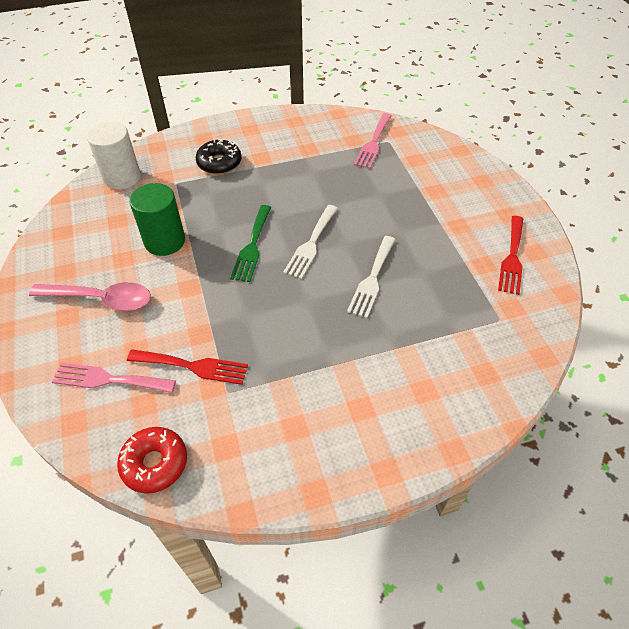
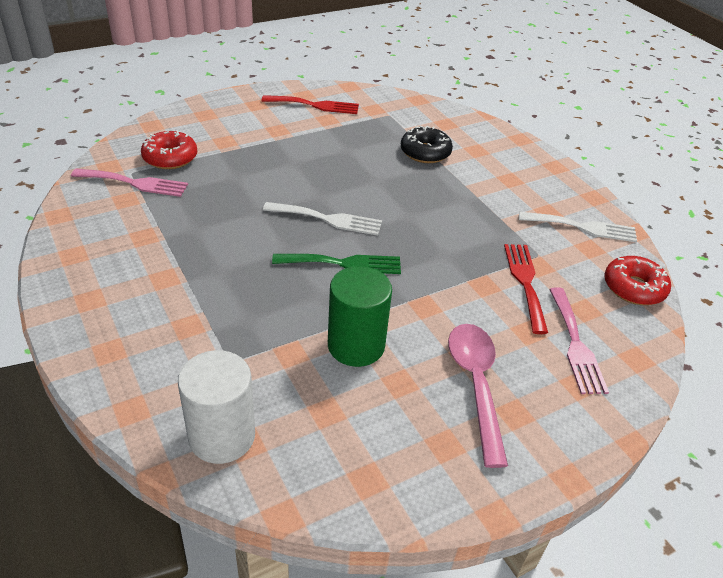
camera: 105 degrees left, 10 degrees down
(219, 163) = (178, 320): black donut -> black donut (425, 152)
(372, 279) = (366, 177): white fork -> white fork (582, 227)
(408, 160) = (170, 158): none -> red donut

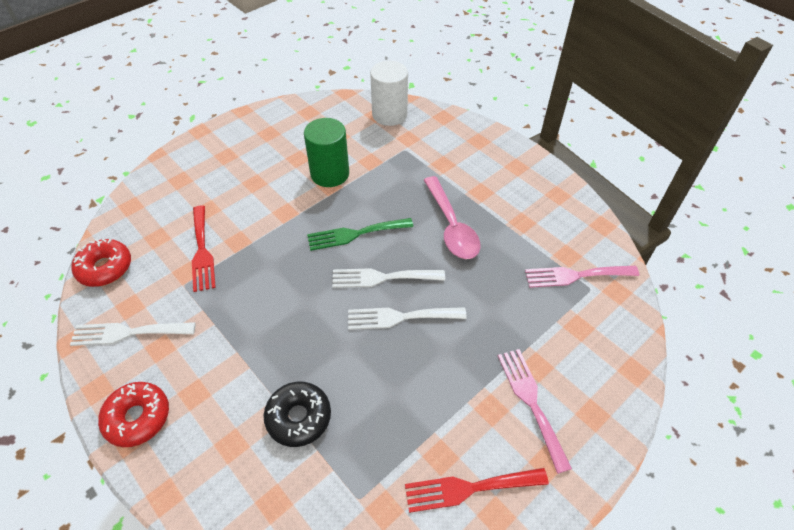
camera: 170 degrees right, 10 degrees up
(170, 158) = (572, 320): red donut -> red donut (138, 417)
(323, 188) = (400, 317): none -> white fork
(475, 385) = (249, 166): pink spoon -> pink spoon (451, 226)
(575, 344) = (173, 206): pink fork -> pink fork (531, 402)

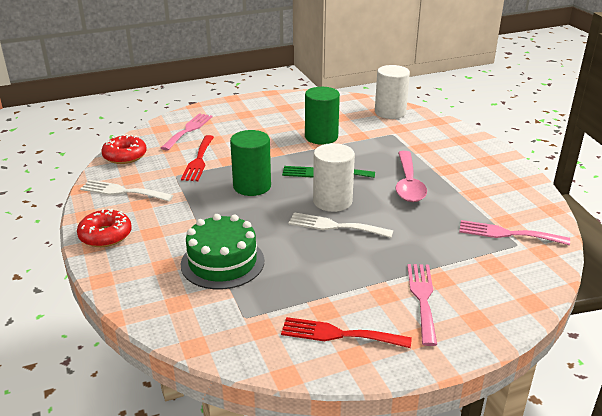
camera: 20 degrees right, 20 degrees down
(168, 201) = (188, 130): none -> pink fork
(283, 278) = (252, 186): none -> green cylinder
(299, 417) = (222, 262): black donut -> green cake
(382, 278) = (332, 201): white fork -> white cylinder

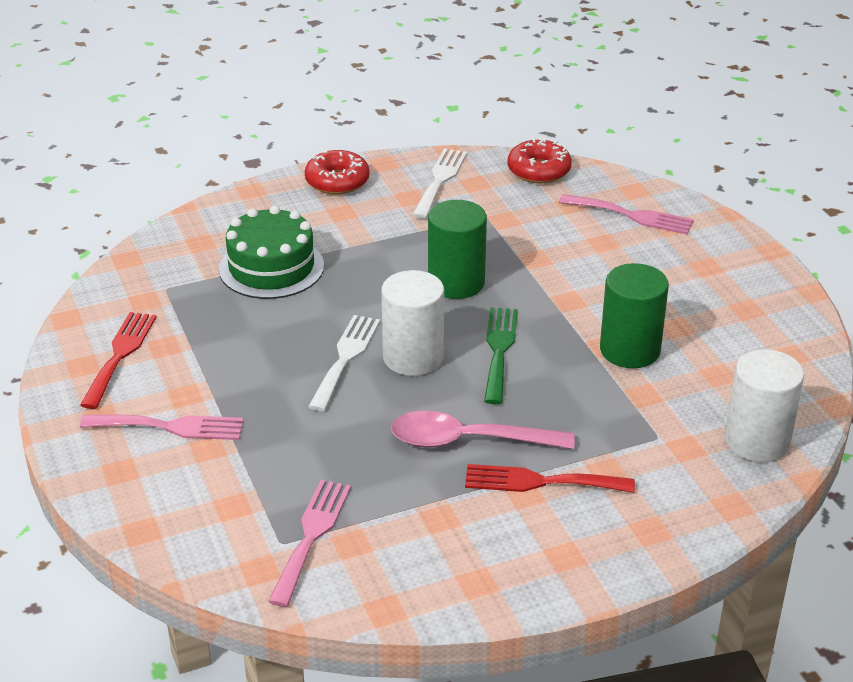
camera: 90 degrees right, 5 degrees up
(199, 160) = (531, 232): red fork -> red fork (540, 482)

